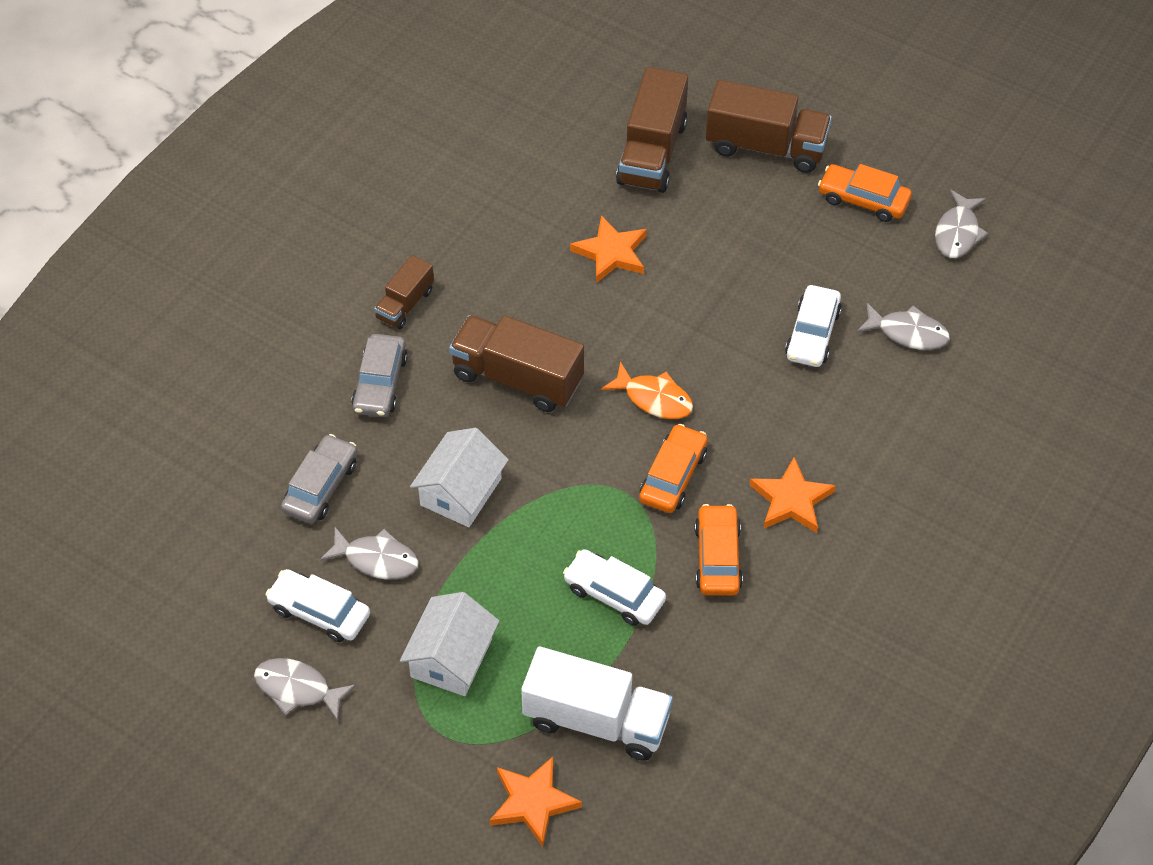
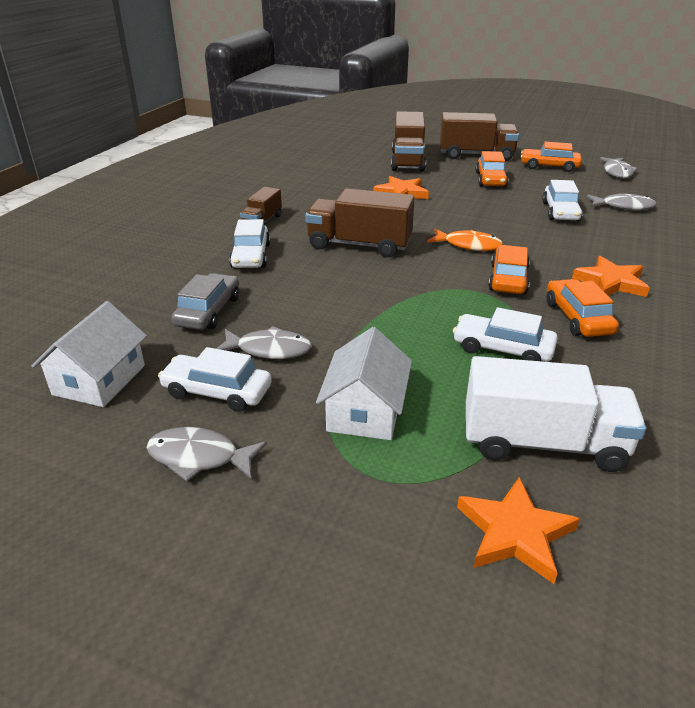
camera: 10 degrees left, 20 degrees down
(380, 383) = (251, 256): grey car -> white car
(461, 491) = (335, 303): white house -> white house (99, 380)
(755, 230) = (490, 180): none -> orange car

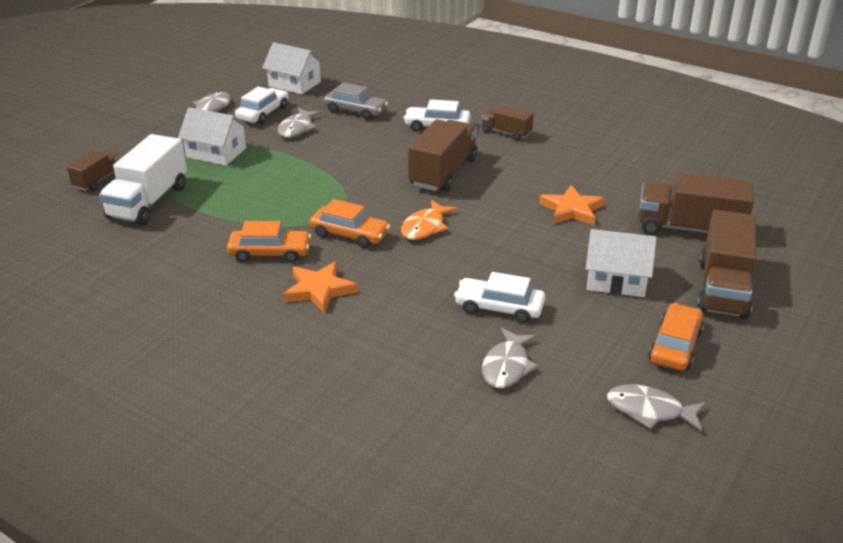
camera: 100 degrees right, 0 degrees up
(490, 180) = (616, 280): orange car -> white house
(502, 348) = (248, 209): white car -> none
(515, 533) = (98, 180): orange star -> brown truck

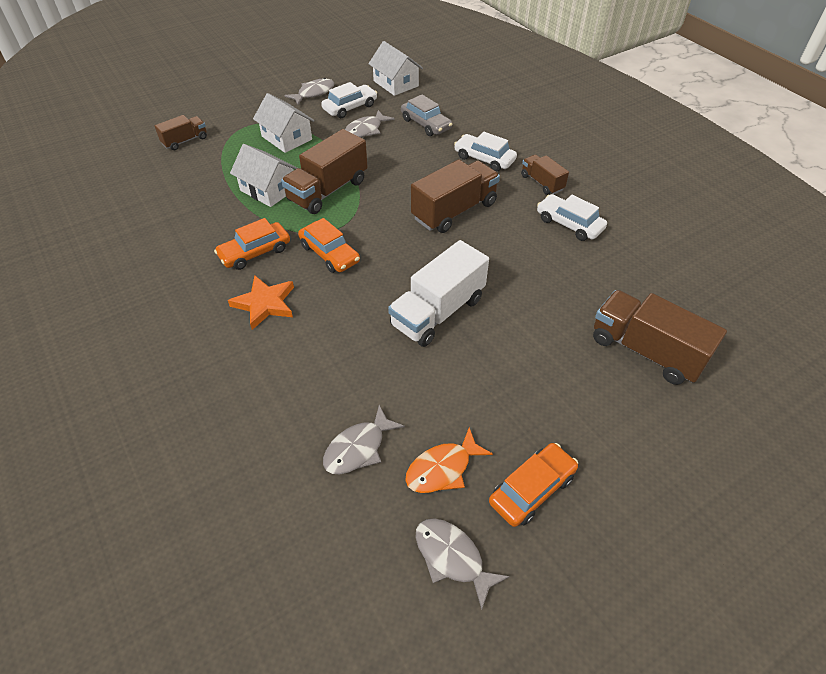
camera: 25 degrees right, 15 degrees up
(148, 202) = (204, 173): white truck -> white truck (438, 312)
(270, 253) = (255, 252): orange car -> orange car turned 120 degrees clockwise
(425, 227) = (397, 266): orange fish -> orange fish (442, 468)
(499, 308) = (398, 378): white car -> white car (569, 224)
(571, 210) = (543, 289): orange star -> none
(616, 280) = (529, 386): white house -> white house (268, 189)
(722, 289) = (630, 437): brown truck -> brown truck (328, 190)

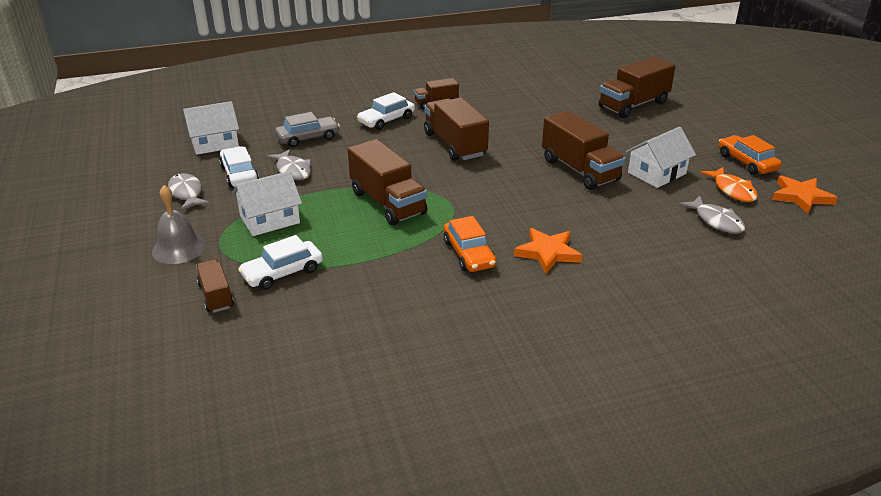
camera: 75 degrees left, 15 degrees down
(240, 111) = (179, 248): none -> grey bell
(268, 189) = (364, 238): white house -> white house (656, 173)
(329, 254) = (488, 211): orange car -> none
(438, 312) = (579, 170): white truck -> brown truck
(452, 558) = (801, 197): grey fish -> orange star
(569, 224) = (494, 103): white car -> white car (282, 273)

